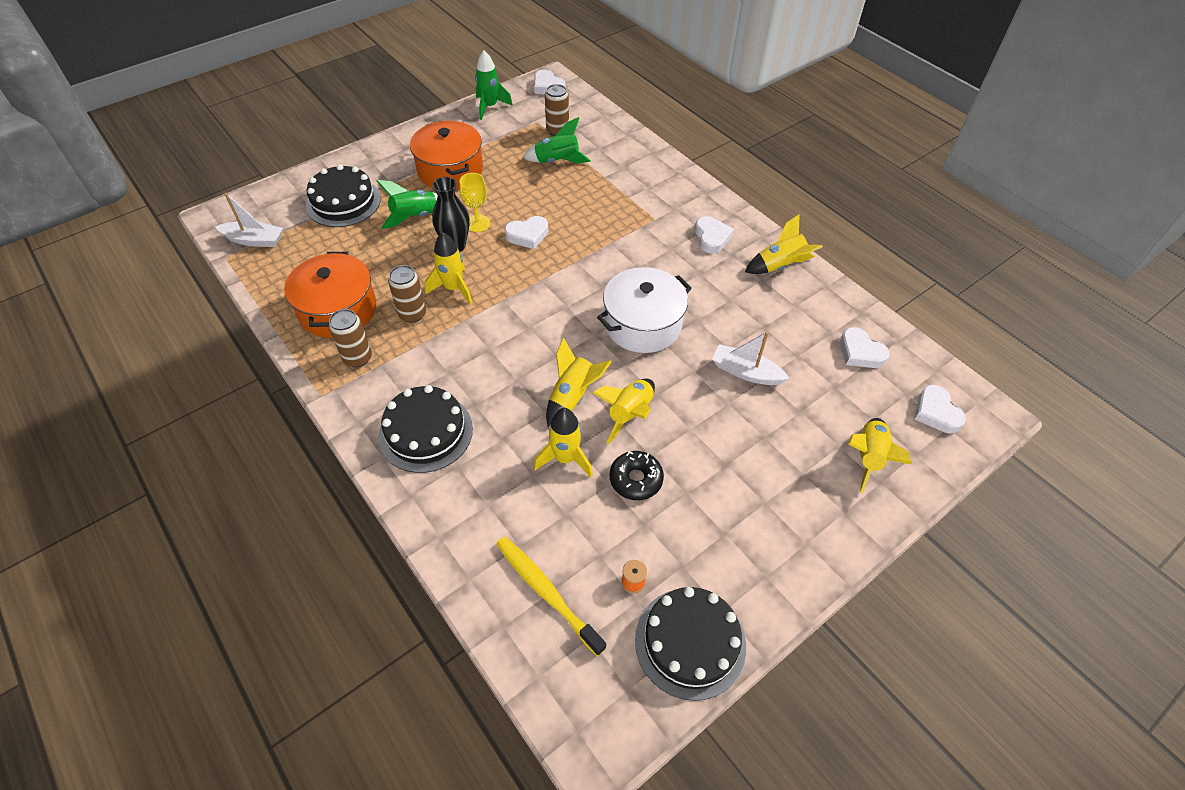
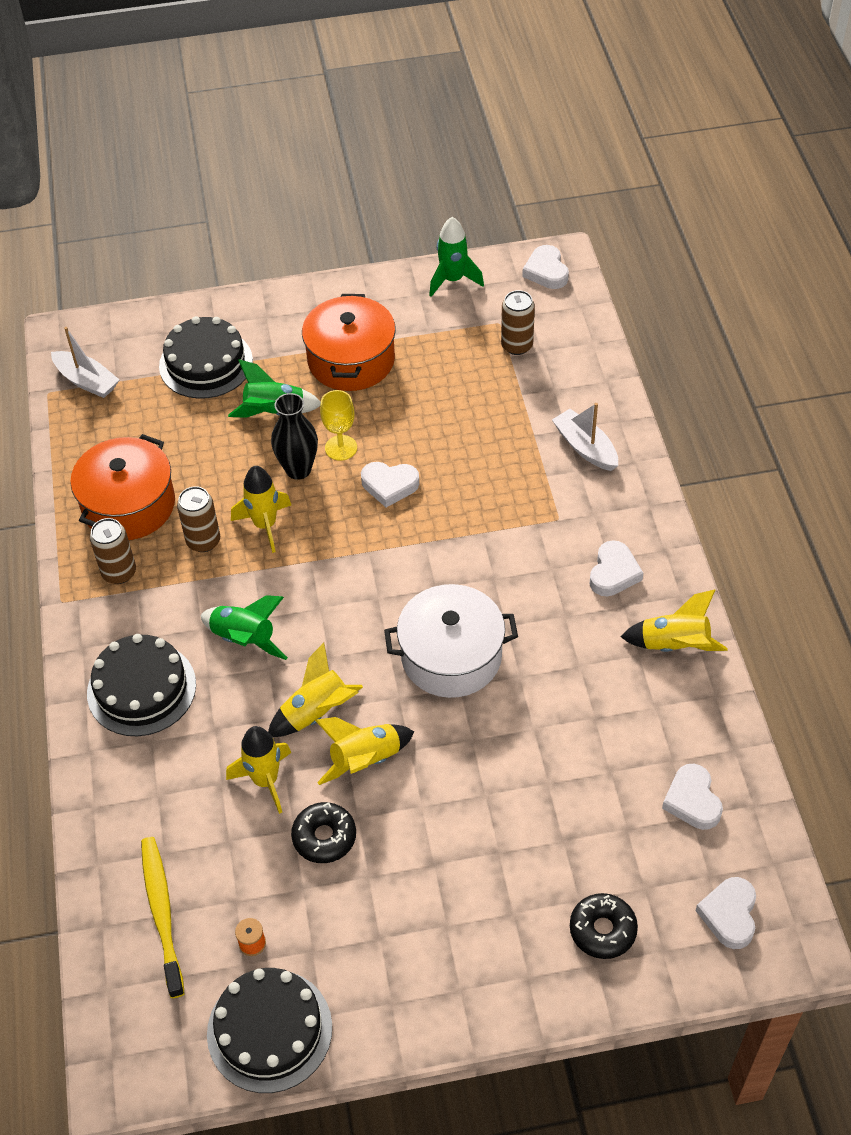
camera: 30 degrees right, 0 degrees up
(557, 161) = (488, 392): green rocket -> green rocket (244, 639)
(746, 372) = (532, 766): white boat -> white boat (585, 447)
(868, 457) = (602, 930): yellow rocket -> black donut

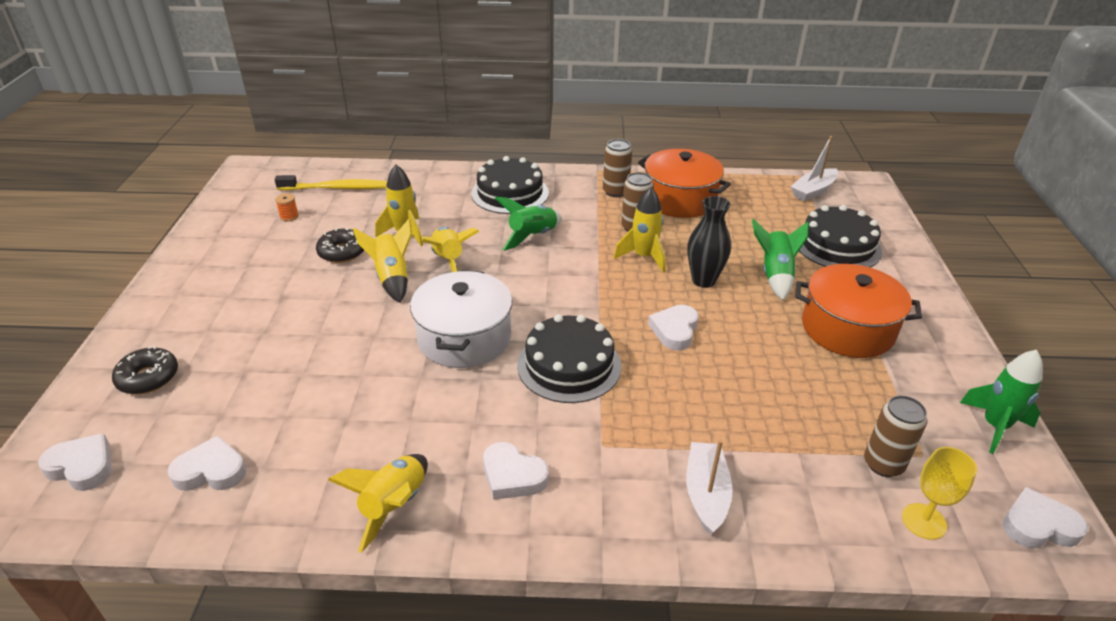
camera: 100 degrees right, 15 degrees down
(269, 1030) = (227, 217): black cake -> black cake (569, 365)
(341, 448) = (727, 307): yellow goblet -> yellow goblet (924, 521)
(585, 447) = (706, 494): white boat -> white boat turned 60 degrees counterclockwise

